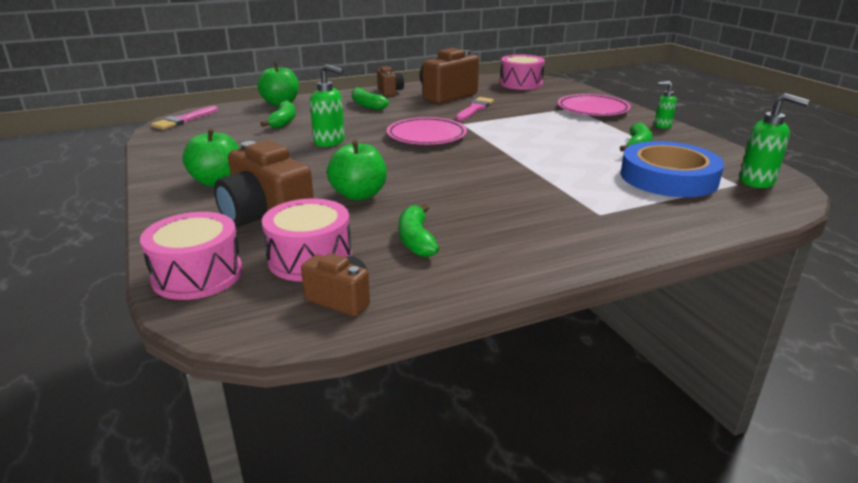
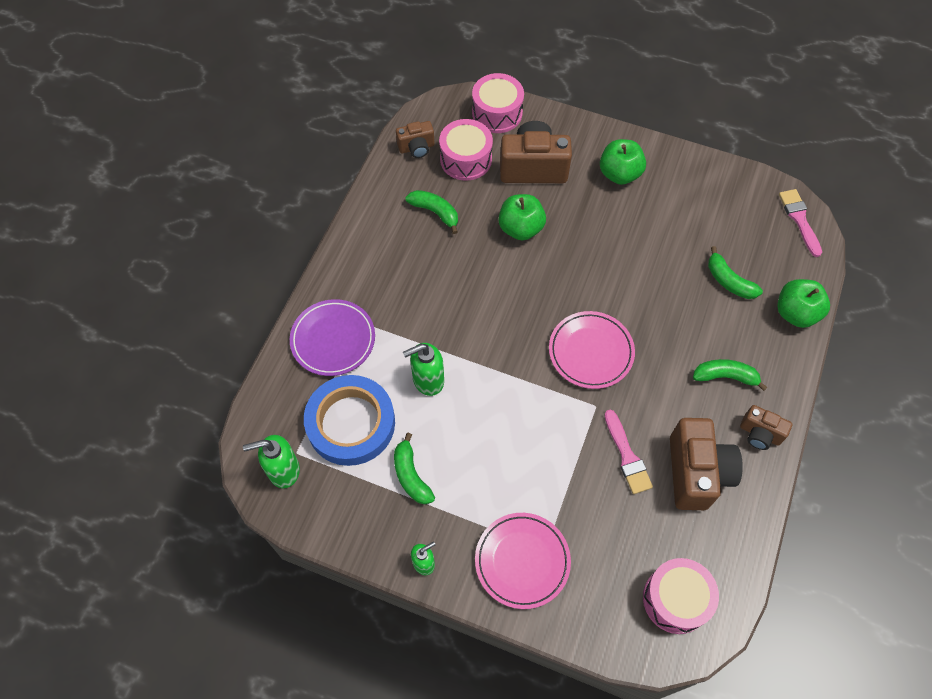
camera: 135 degrees right, 35 degrees up
(330, 142) = (641, 279): green soap dispenser -> green soap dispenser (427, 380)
(643, 217) = (333, 339): none -> purple plate

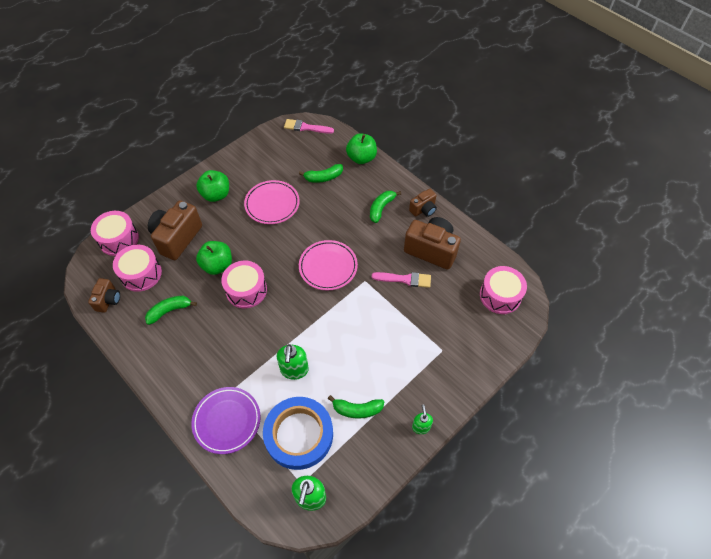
camera: 65 degrees left, 5 degrees down
(505, 276) = (246, 290): none -> pink drum
(522, 561) = (444, 366): pink plate -> pink plate (272, 204)

